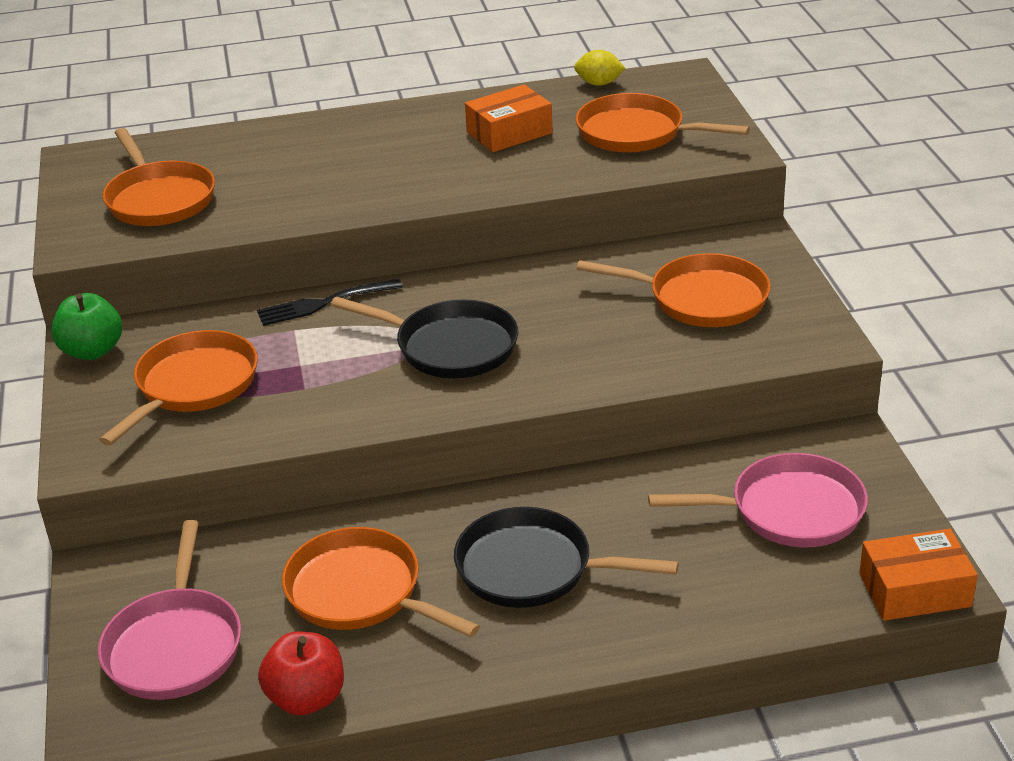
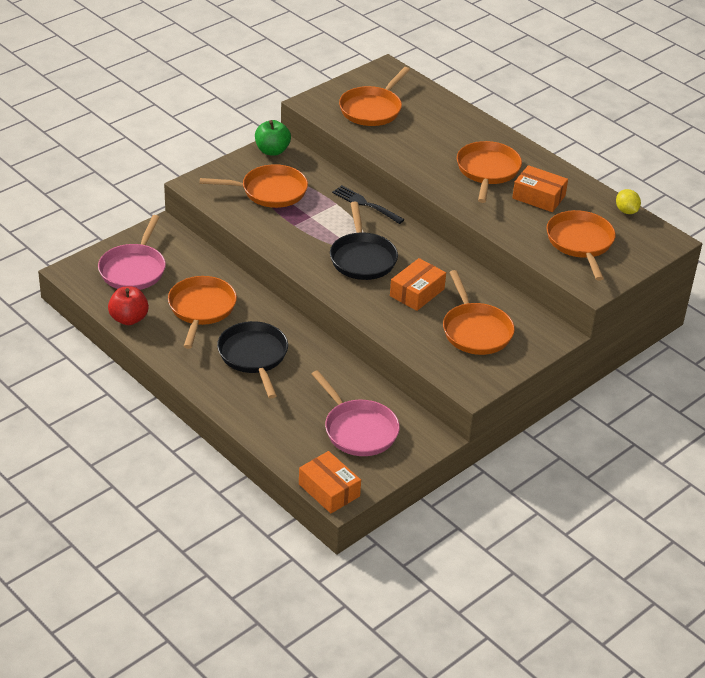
camera: 55 degrees right, 5 degrees up
(175, 645) = (134, 269): pink pan -> pink pan turned 45 degrees counterclockwise
(412, 152) = (487, 171): none -> orange pan
(574, 322) = (417, 292): none -> orange box

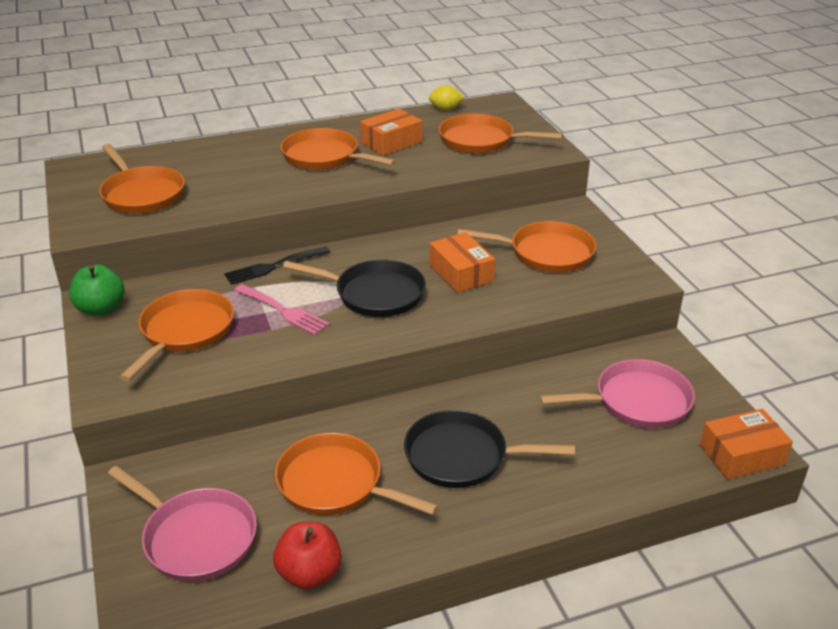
camera: 65 degrees left, 5 degrees down
(317, 224) = (283, 311): none -> pink fork

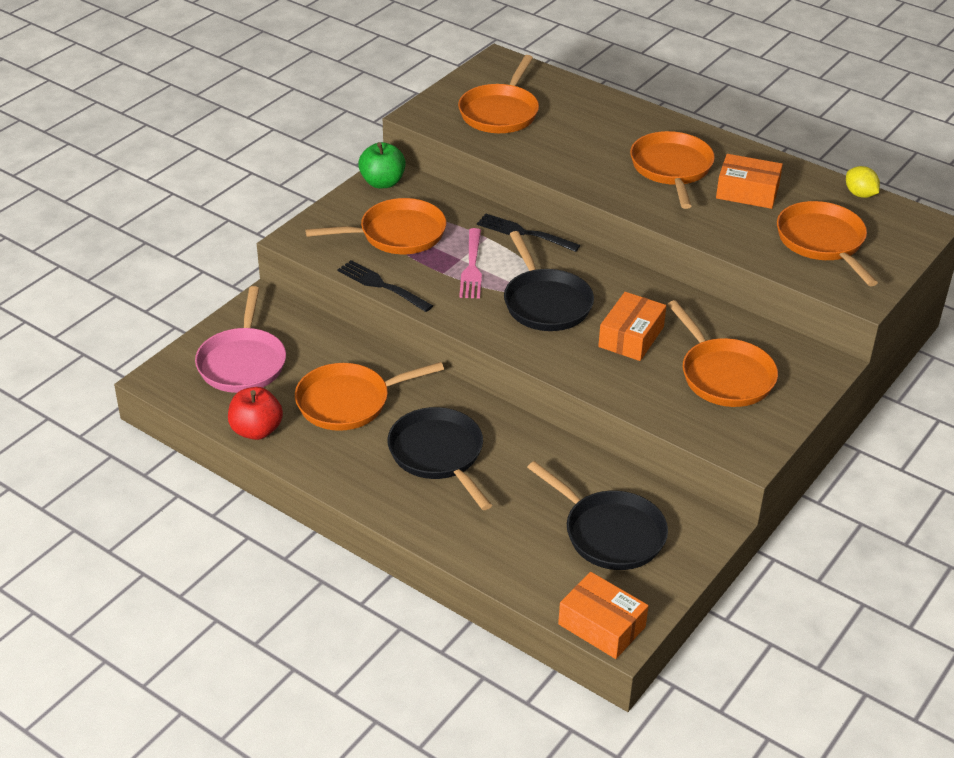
camera: 55 degrees right, 5 degrees up
(244, 372) = (381, 285): none -> black fork
(335, 483) = (348, 402): orange pan -> orange pan turned 105 degrees counterclockwise
(636, 401) = (609, 533): pink pan -> black pan

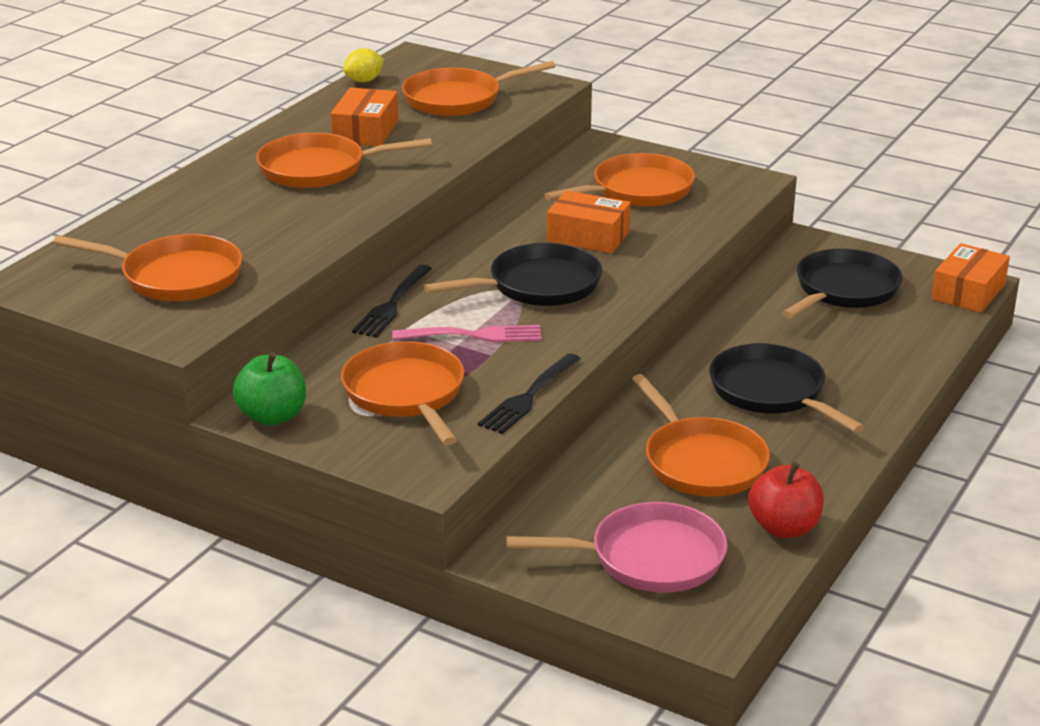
camera: 95 degrees left, 10 degrees down
(438, 455) = (771, 392): black pan -> black pan turned 90 degrees clockwise

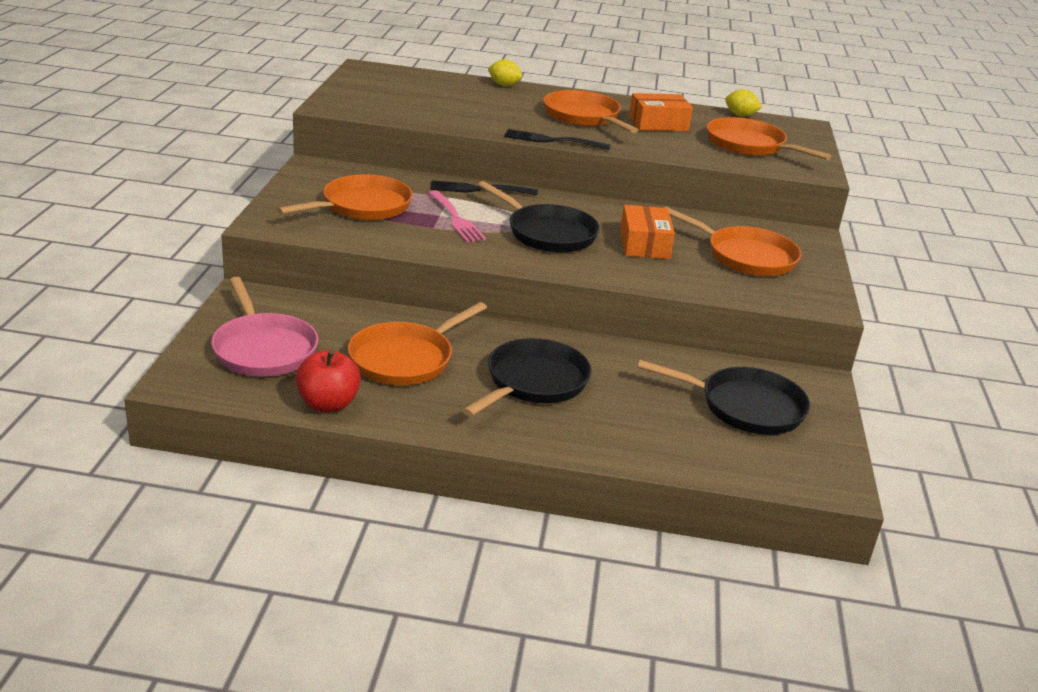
camera: 65 degrees right, 0 degrees up
(169, 196) = (504, 85): none -> yellow lemon
(175, 277) = (400, 98): orange pan -> none
(272, 416) = (312, 172): green apple -> none
(528, 397) = (383, 245): black fork -> black fork (552, 140)
(968, 292) = (815, 483): orange box -> none

